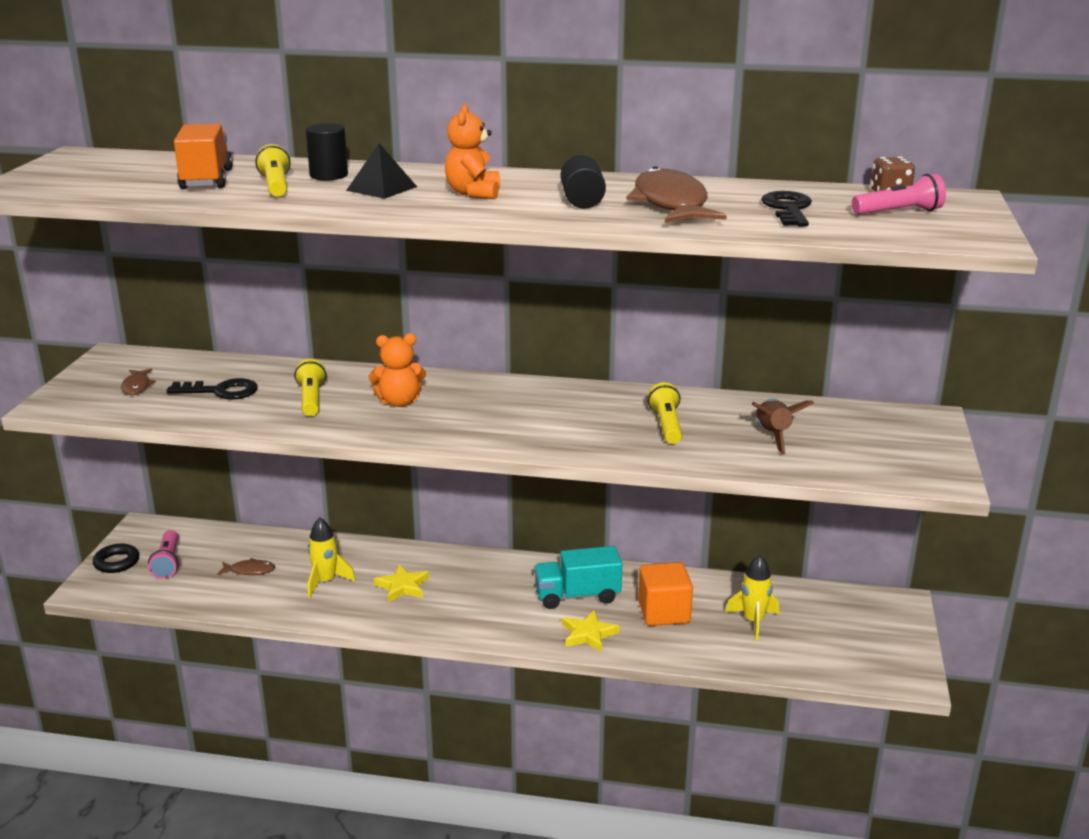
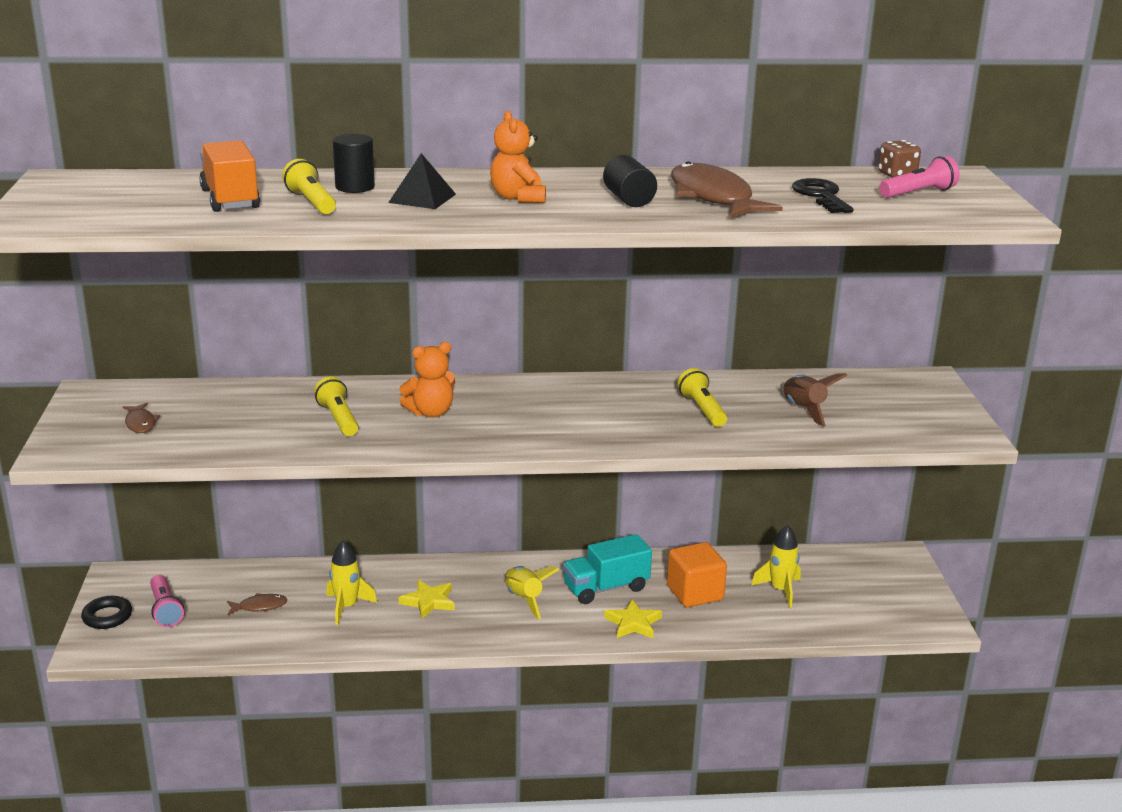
camera: 15 degrees left, 0 degrees up
(221, 391) = (237, 419): black key -> none
(493, 596) = (524, 599): none -> yellow rocket

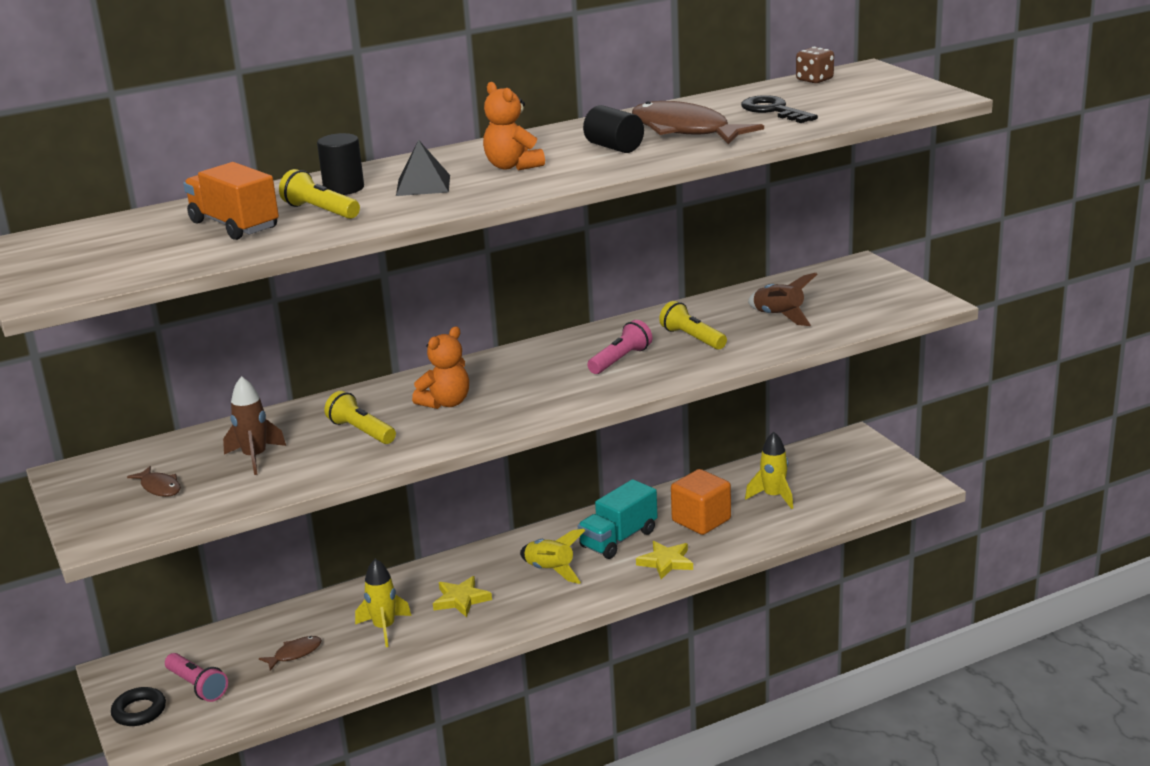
camera: 20 degrees left, 0 degrees up
(235, 418) = (255, 457): none -> brown rocket
(918, 193) = (850, 92): pink flashlight -> pink flashlight (620, 360)

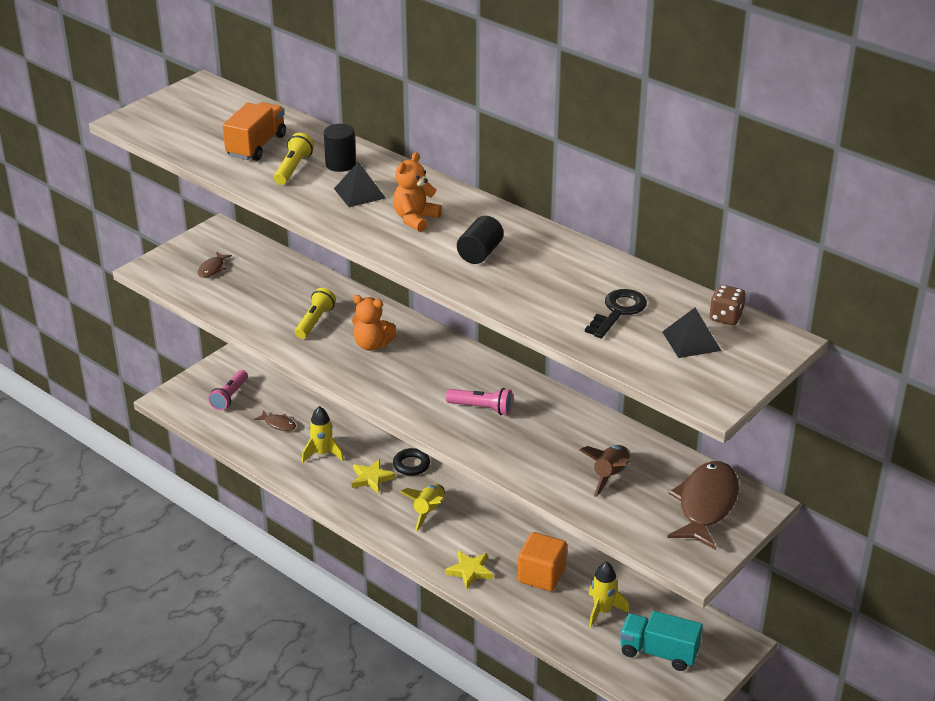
camera: 65 degrees right, 10 degrees up
(139, 711) = (197, 383): black ring -> black ring (411, 465)
(255, 457) = (263, 291): brown rocket -> none
(618, 539) = (490, 535): turquoise truck -> turquoise truck (658, 652)
(685, 130) = (539, 277): brown fish -> brown fish (706, 505)
(692, 338) = (541, 436): yellow flashlight -> none
(844, 93) = (691, 341): none -> black pyramid

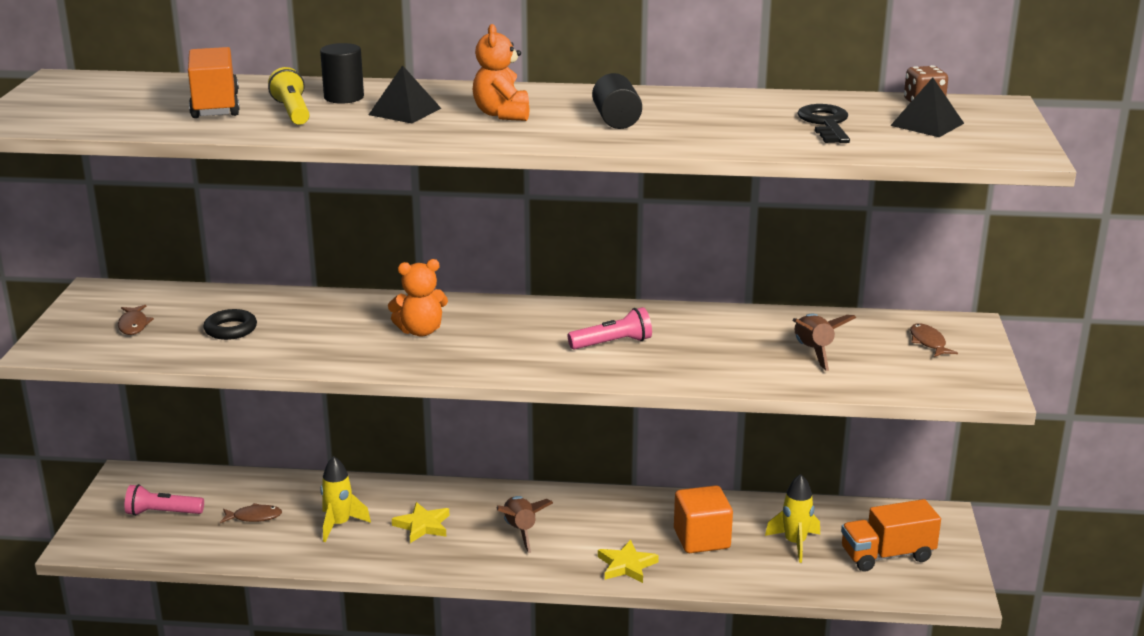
camera: 35 degrees left, 10 degrees down
(229, 396) = (162, 513): pink flashlight -> pink flashlight turned 105 degrees clockwise
(315, 321) = (326, 332): yellow flashlight -> none
(411, 465) = (453, 497): black ring -> black ring (230, 329)
(428, 511) = (520, 531): yellow rocket -> brown rocket
(658, 652) = (887, 555): turquoise truck -> orange truck
(706, 505) = (928, 342): brown fish -> brown fish, size x0.45

